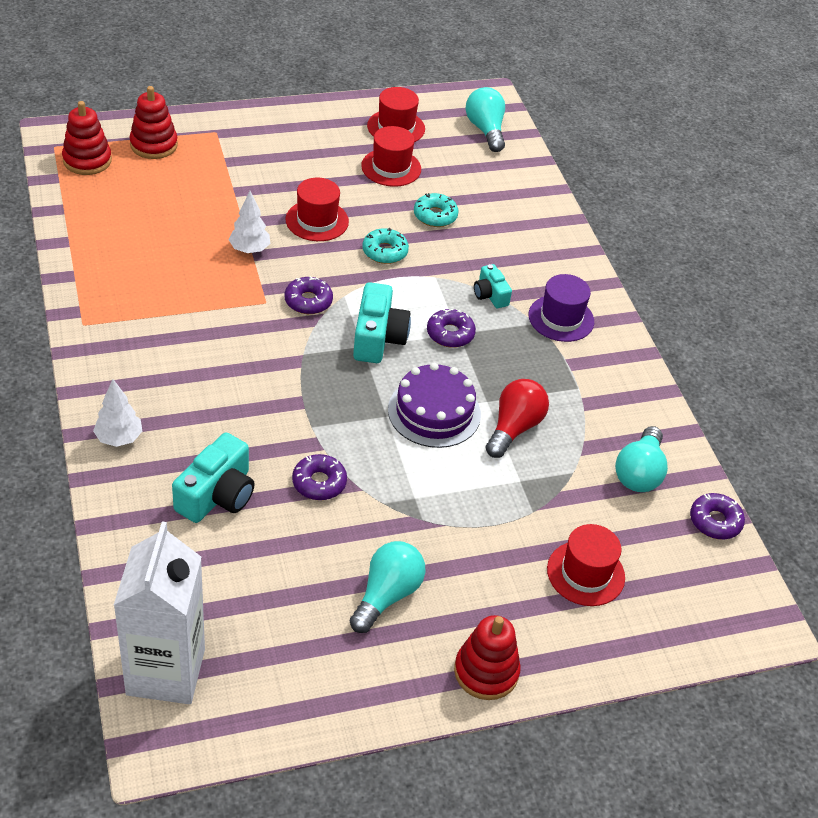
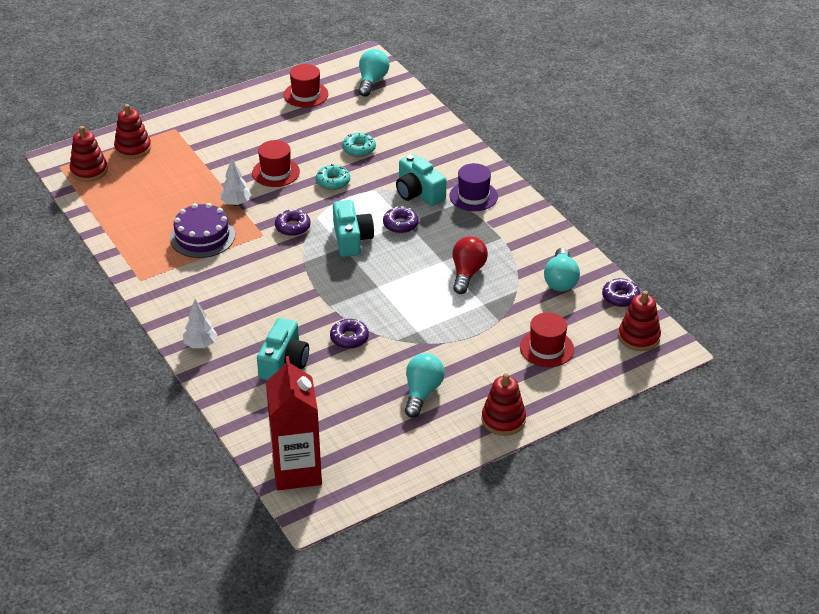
camera: 10 degrees left, 5 degrees down
(166, 672) = (297, 471): white carton -> red carton
(391, 167) = (314, 123): red hat -> none
(434, 412) = (409, 276): purple cake -> purple cake (202, 236)
(485, 130) = (372, 81): turquoise light bulb -> turquoise light bulb turned 45 degrees clockwise
(490, 295) = (418, 192): turquoise camera -> turquoise camera, size x1.73
(723, 592) = (639, 337): none -> red stacking toy

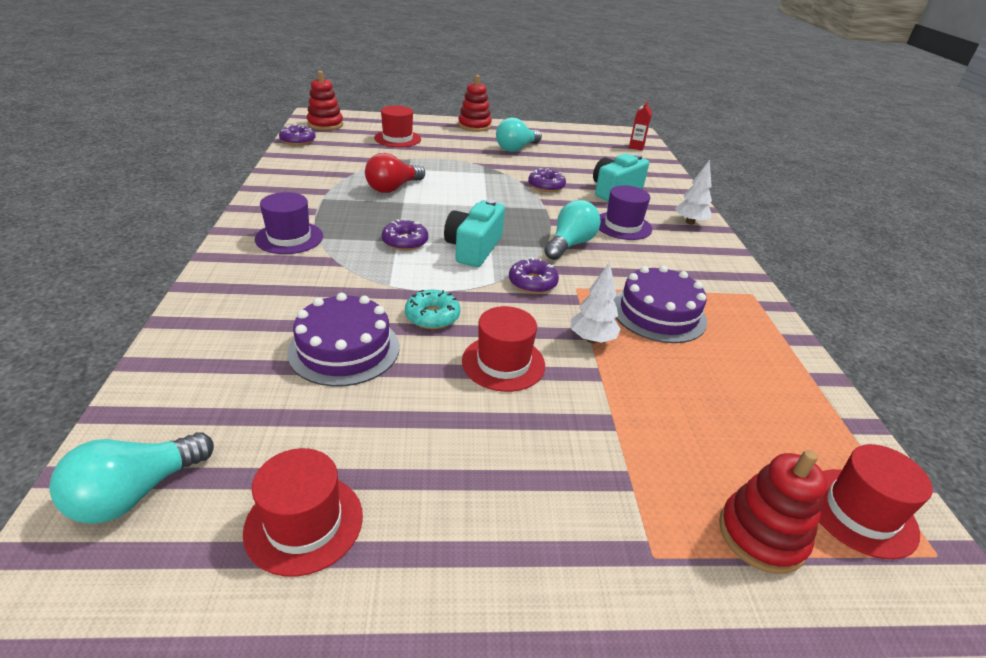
camera: 155 degrees left, 5 degrees down
(89, 170) = (860, 512): red stacking toy -> red hat
(256, 312) = (622, 226): none -> purple hat
(297, 471) = (636, 147): red carton -> red carton, size x0.42
(359, 149) = (344, 349): turquoise donut -> purple cake
(418, 192) = (342, 263): turquoise camera -> none
(560, 280) = (323, 161): turquoise light bulb -> turquoise light bulb (570, 244)

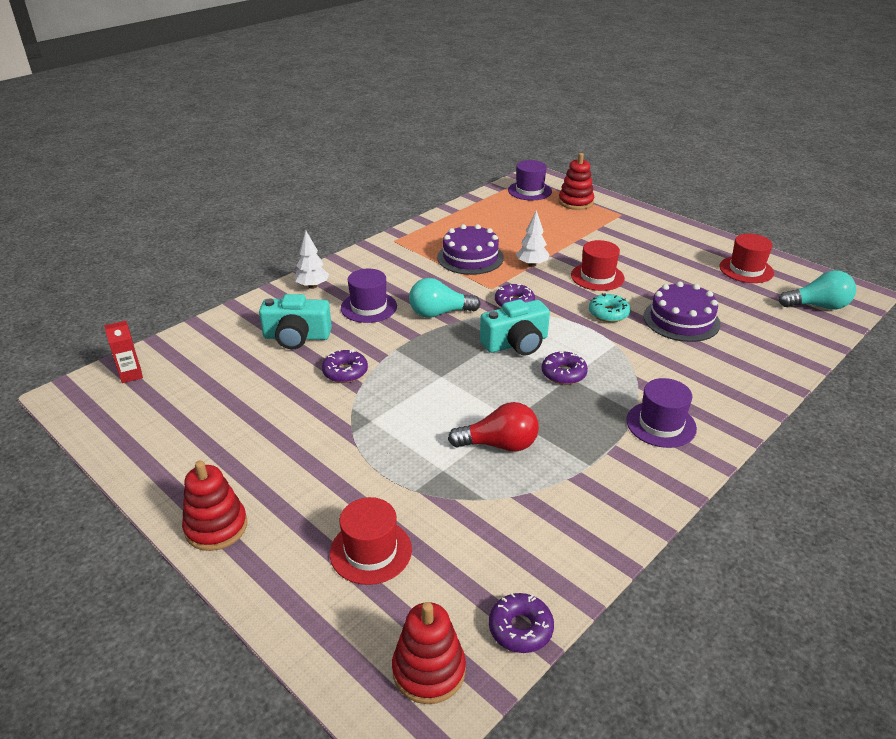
camera: 130 degrees left, 0 degrees up
(516, 148) = (261, 443): turquoise light bulb -> none
(860, 512) = (529, 191): red hat -> purple hat

